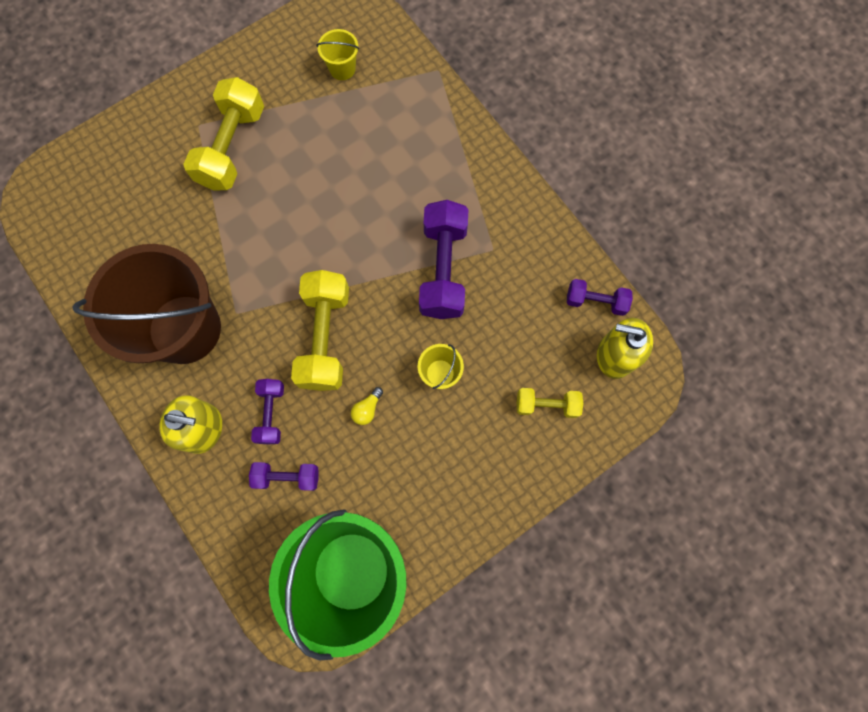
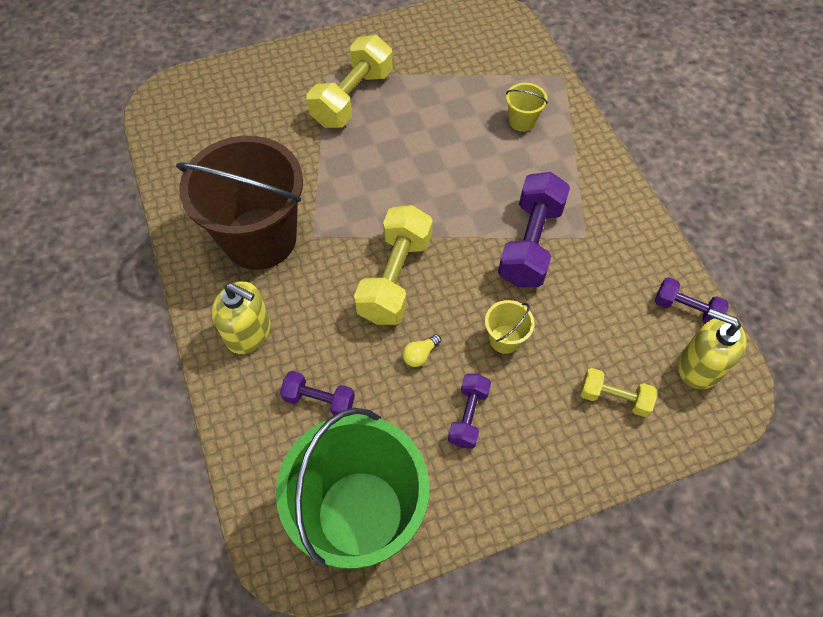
camera: 15 degrees right, 15 degrees down
(271, 413) = (320, 335): purple dumbbell -> purple dumbbell (468, 416)
(342, 69) = (472, 56): yellow bucket -> yellow bucket (522, 121)

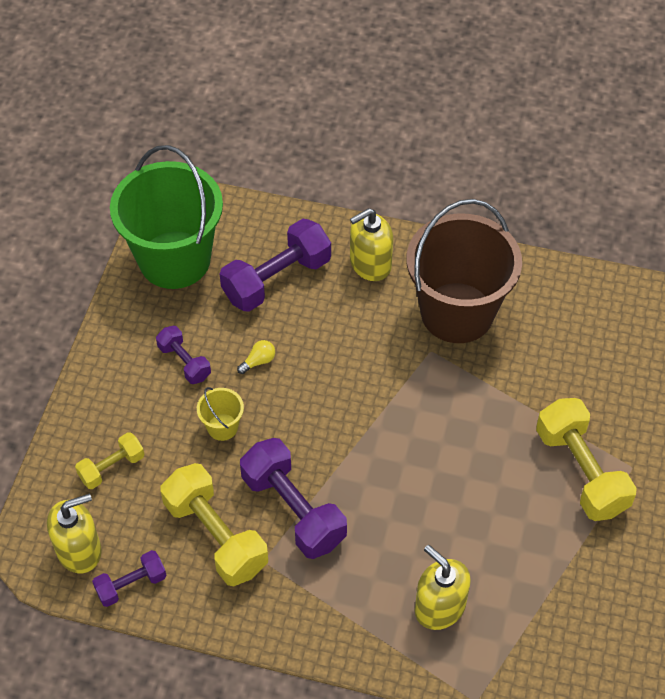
camera: 125 degrees right, 5 degrees down
(319, 400) = (276, 279): purple dumbbell -> purple dumbbell, size x1.83
(395, 278) = (341, 385): yellow dumbbell -> yellow dumbbell (216, 536)
(420, 355) = (258, 361): yellow light bulb -> yellow light bulb turned 60 degrees clockwise
(522, 121) = (439, 607): yellow bucket -> yellow soap dispenser

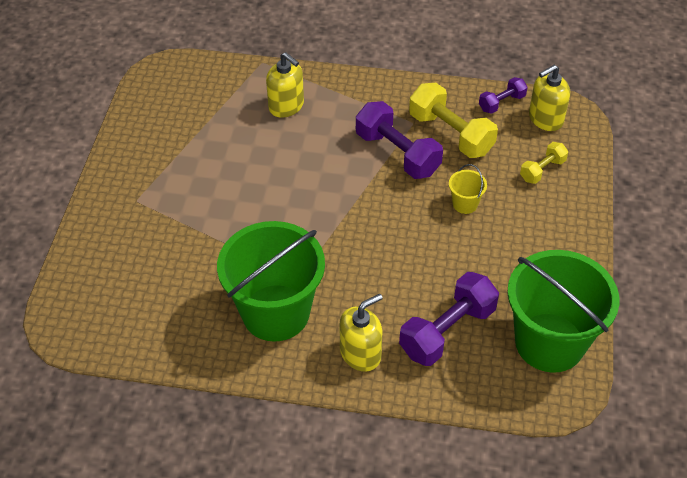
camera: 175 degrees right, 5 degrees down
(184, 362) = (511, 250): purple dumbbell -> none
(258, 361) = (447, 256): yellow light bulb -> none
(457, 312) = (276, 313): brown bucket -> green bucket
(581, 471) = (177, 194): yellow dumbbell -> none

